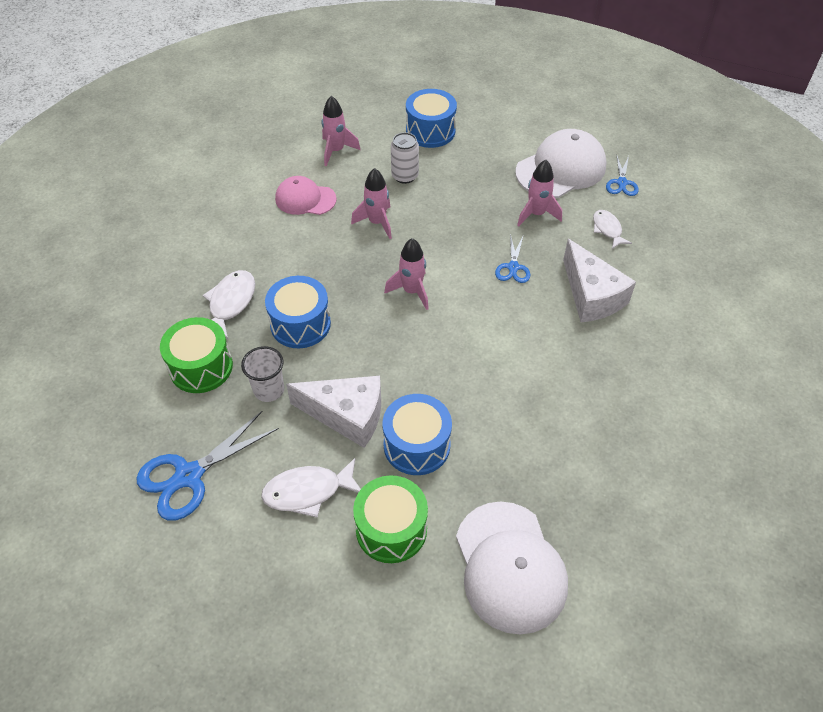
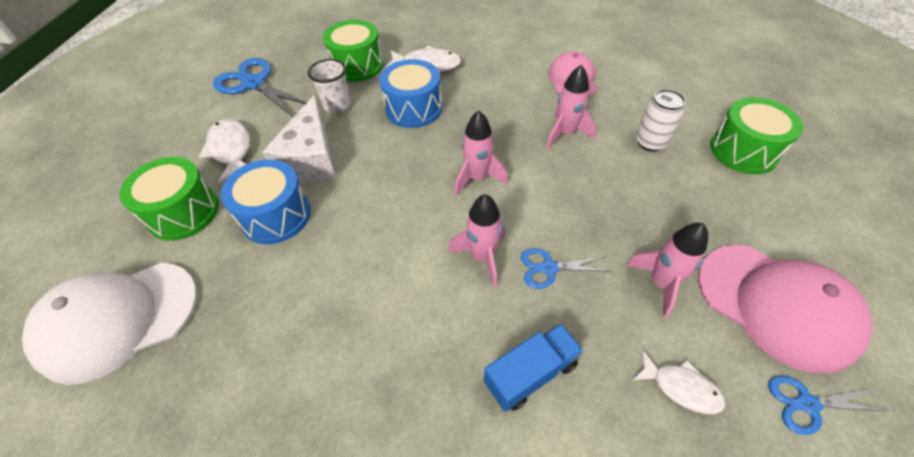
camera: 80 degrees right, 0 degrees up
(336, 151) = (654, 85): pink rocket -> pink rocket (482, 257)
(430, 131) = (743, 151): blue drum -> green drum
(561, 169) = (776, 305): white cap -> pink cap
(591, 296) = (530, 373): white cheese -> blue truck
(607, 229) = (680, 387): white fish -> white fish turned 60 degrees clockwise

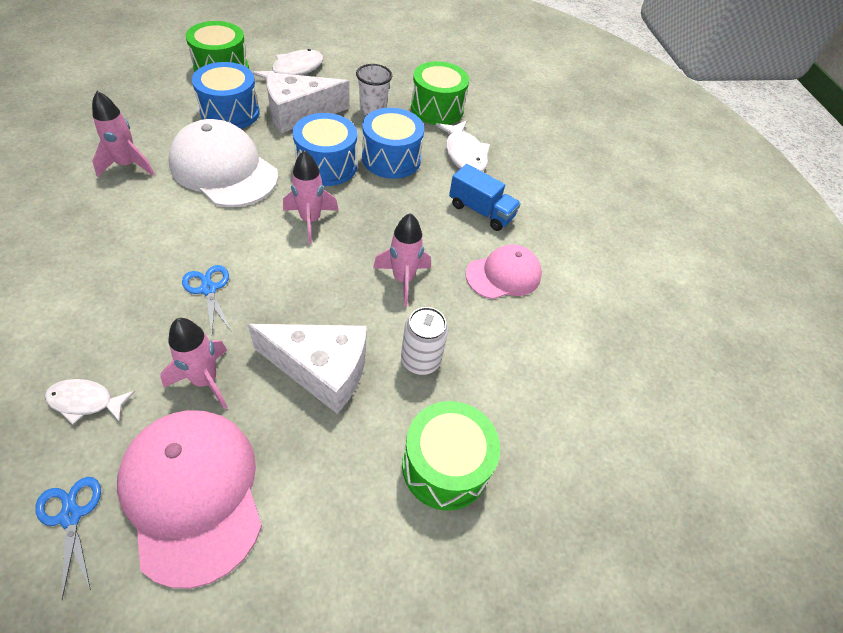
camera: 60 degrees right, 0 degrees up
(118, 319) = (124, 73): white cap -> white cap (224, 169)
(253, 84) = (379, 58): blue scissors -> none
(403, 153) = (326, 165): none -> blue drum
(482, 257) = (213, 241): pink rocket -> pink rocket (127, 165)
(530, 373) = (94, 291): blue truck -> blue truck (481, 211)
(655, 201) = (321, 370): none -> white cheese
(680, 387) = (85, 402): white fish -> white fish turned 90 degrees clockwise
(776, 305) = (193, 493): pink cap -> pink cap turned 135 degrees clockwise

